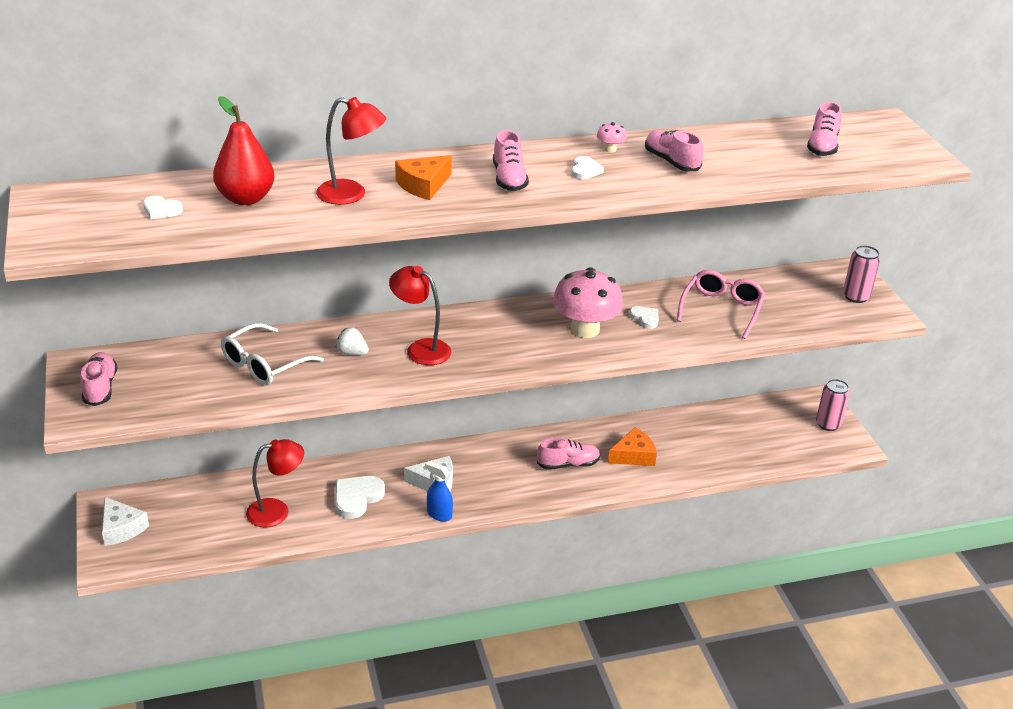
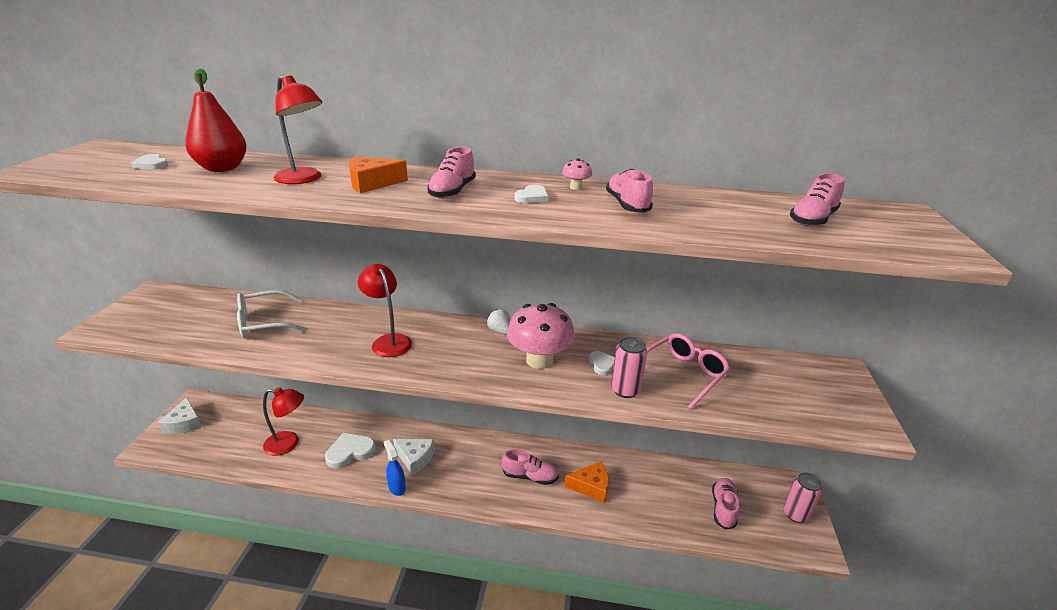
camera: 25 degrees right, 5 degrees down
(100, 388) = (143, 311): pink shoe -> pink shoe (723, 508)
(352, 353) = (334, 331): white strawberry -> white strawberry (500, 331)
(856, 297) = (838, 397): pink can -> pink can (625, 390)

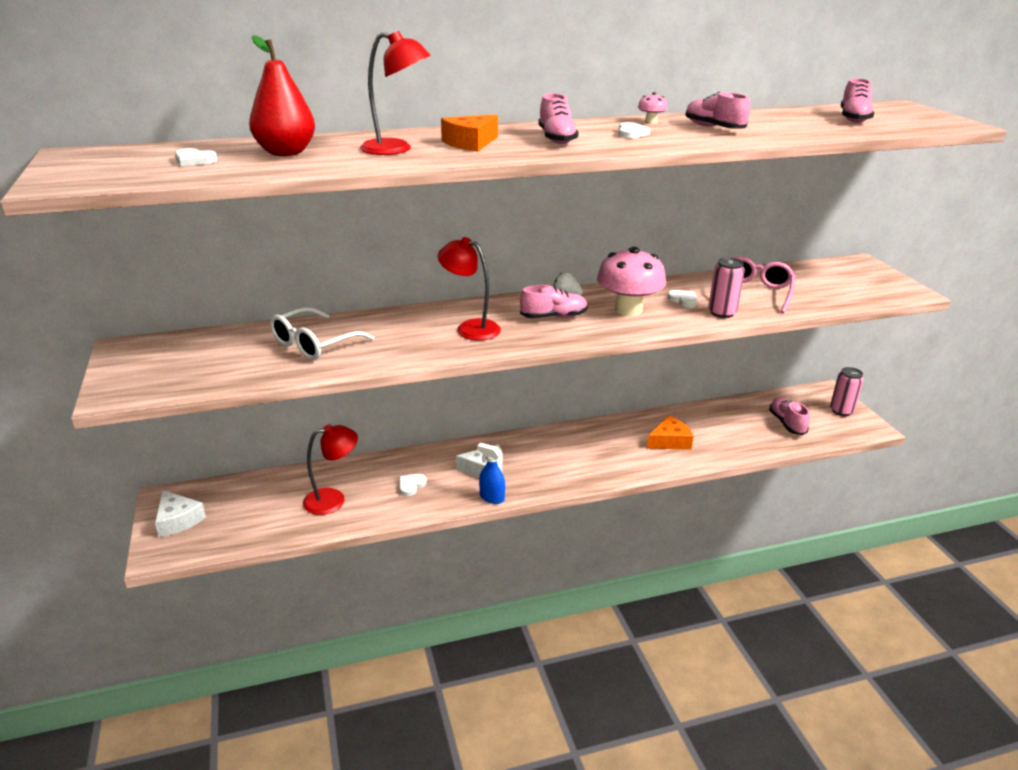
camera: 25 degrees left, 0 degrees up
(350, 452) = (411, 485): white heart -> white heart, size x0.57
(530, 476) = (610, 450): pink shoe -> pink shoe (554, 317)

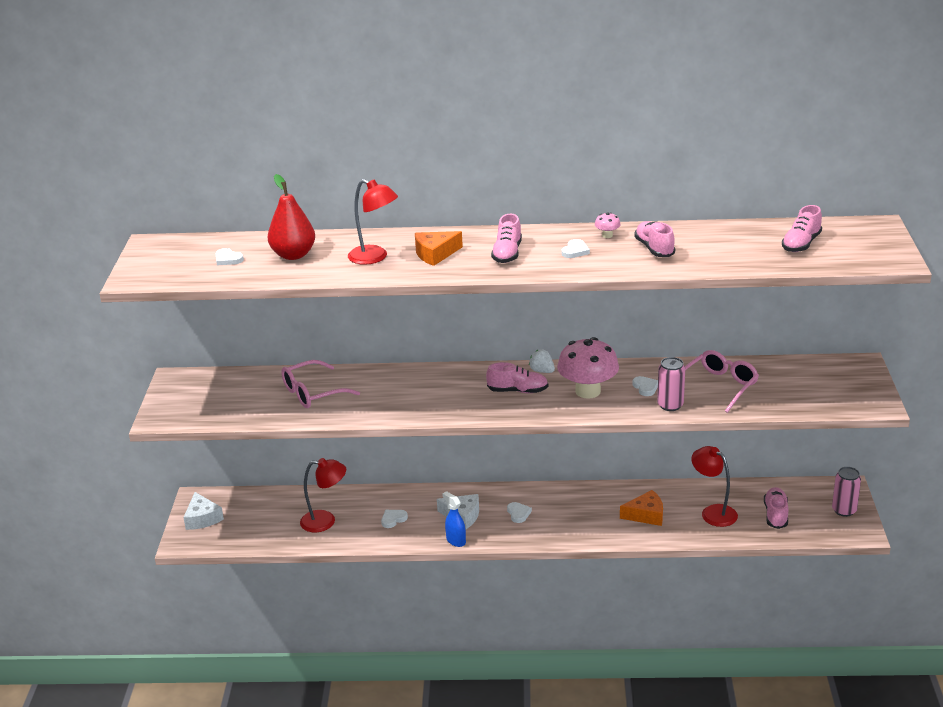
camera: 20 degrees right, 0 degrees up
(314, 344) = (313, 393): white glasses -> pink glasses
(470, 328) = (441, 393): red lamp -> red lamp (713, 512)
(543, 459) = (518, 513): none -> white heart

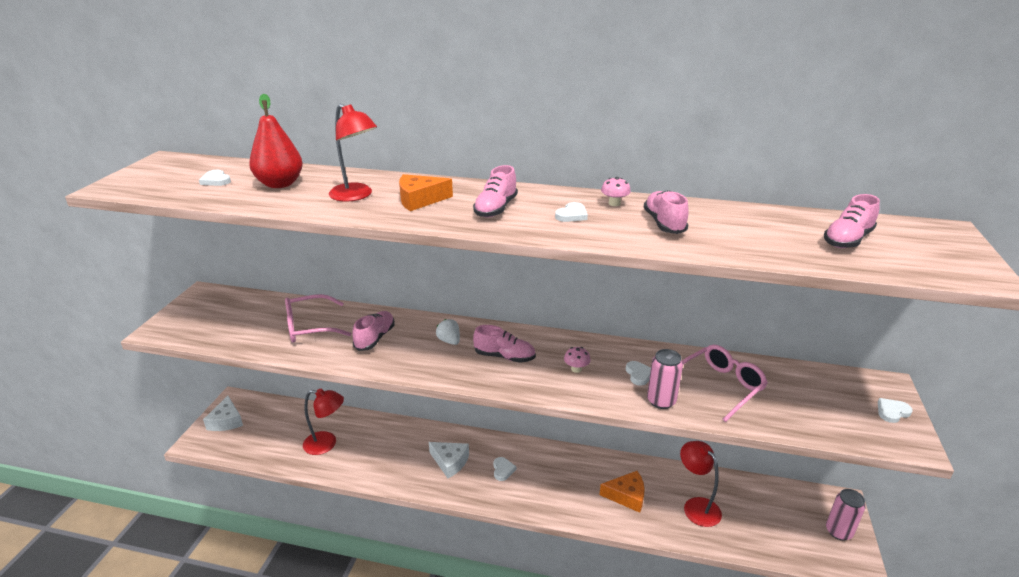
camera: 10 degrees right, 0 degrees up
(393, 519) = (386, 454): white heart -> white heart (892, 412)
(455, 541) = (433, 490): blue spray bottle -> none
(542, 371) = (537, 338): white strawberry -> white strawberry (449, 341)
(588, 391) = (576, 369): pink mushroom -> pink mushroom, size x0.41
(775, 515) = (762, 522): pink shoe -> pink shoe (375, 338)

